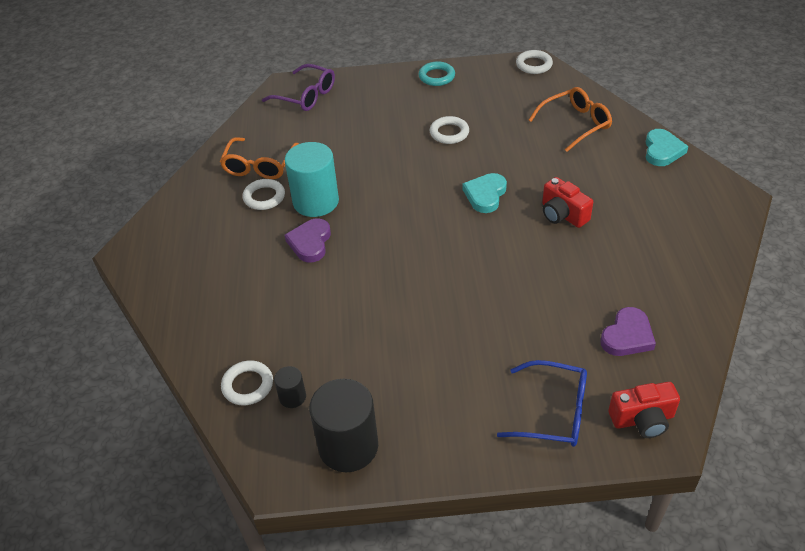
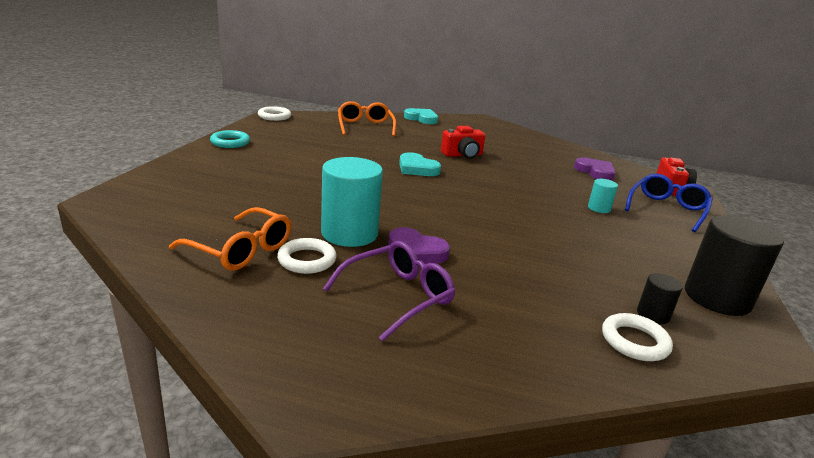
camera: 75 degrees left, 20 degrees down
(306, 96) = (149, 195): purple glasses -> purple glasses (397, 296)
(449, 133) = (319, 158): white ring -> none
(500, 348) = (599, 208): none -> turquoise cylinder

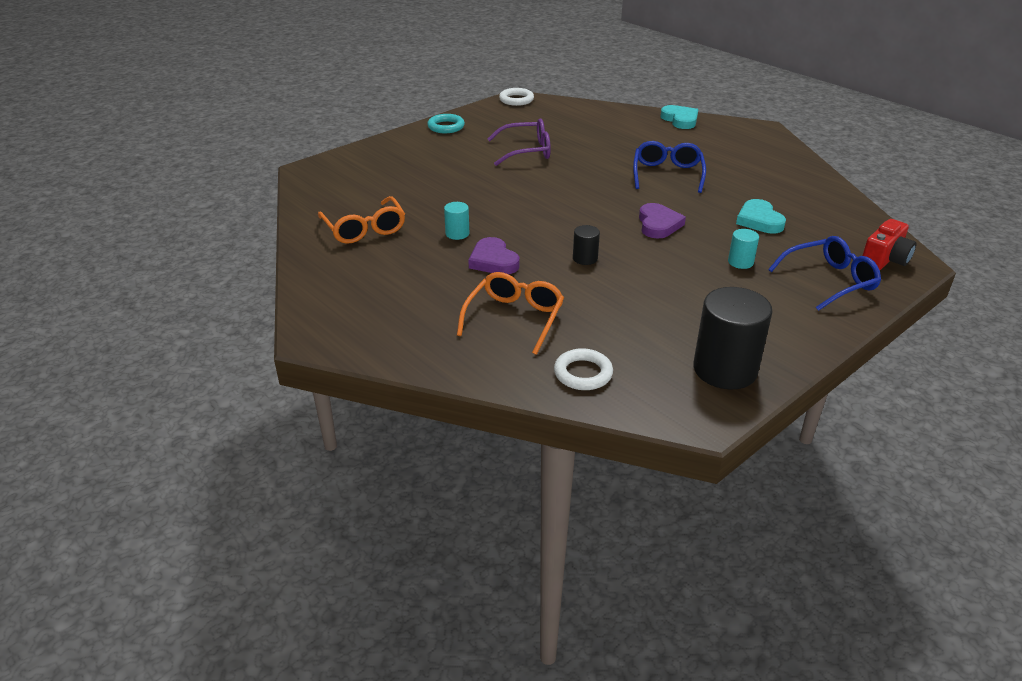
camera: 35 degrees right, 10 degrees up
(307, 260) = (402, 247): white ring -> none
(349, 233) = (457, 233): turquoise cylinder -> turquoise cylinder, size x0.48
(365, 126) = (599, 123): orange glasses -> orange glasses (514, 318)
(397, 296) = (438, 290): purple glasses -> purple glasses (527, 151)
(417, 168) = (594, 182): turquoise heart -> turquoise heart (759, 220)
(462, 155) = (667, 174): red camera -> blue glasses
(595, 172) = (809, 221): purple heart -> purple heart (658, 224)
(653, 314) = (633, 362): black cylinder -> black cylinder (585, 258)

